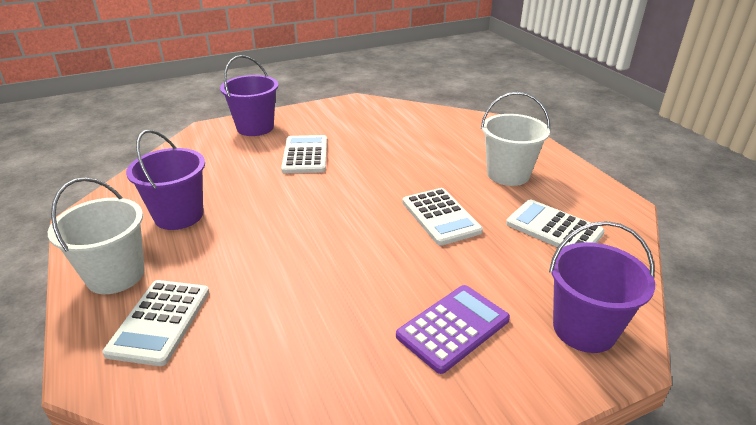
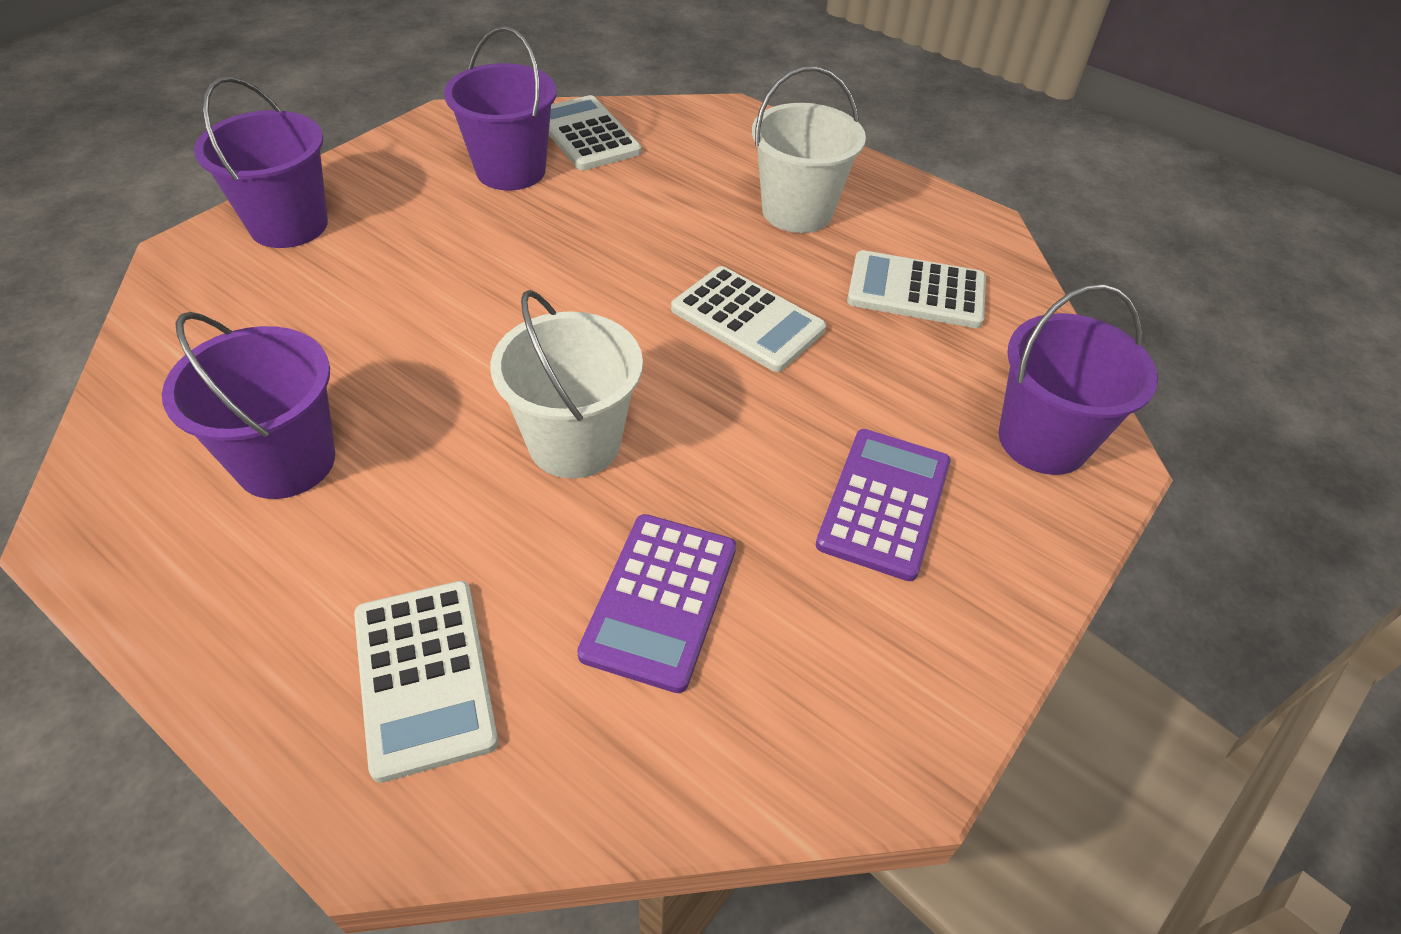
camera: 30 degrees left, 15 degrees up
(115, 275) = (260, 625): white bucket -> white bucket (574, 443)
(292, 330) = (660, 600): none -> purple calculator
(305, 155) = (436, 261): white calculator -> white calculator (587, 134)
(369, 126) = (511, 170): none -> purple bucket

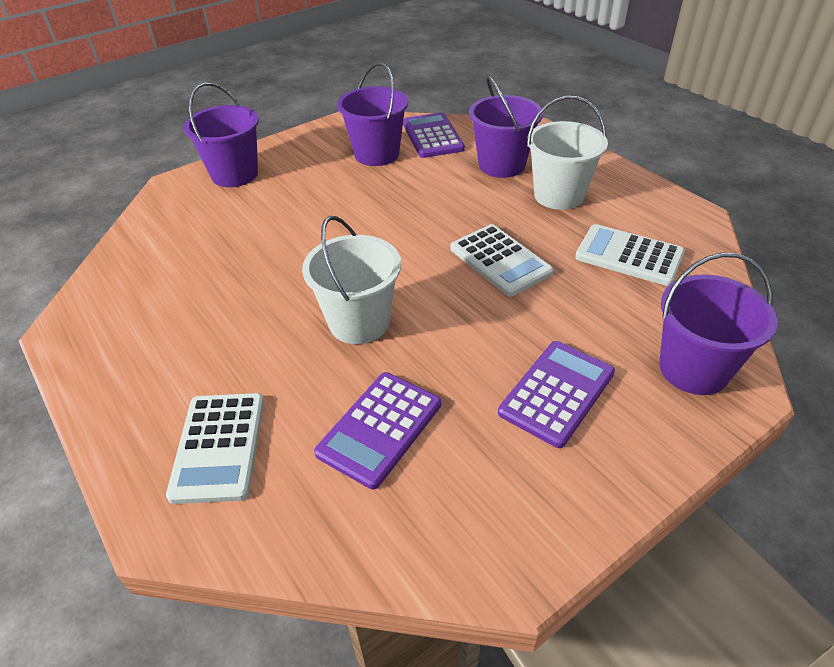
camera: 20 degrees right, 5 degrees down
(286, 461) = (185, 308): purple bucket -> purple bucket (501, 165)
(587, 134) = (432, 136): white calculator -> purple calculator

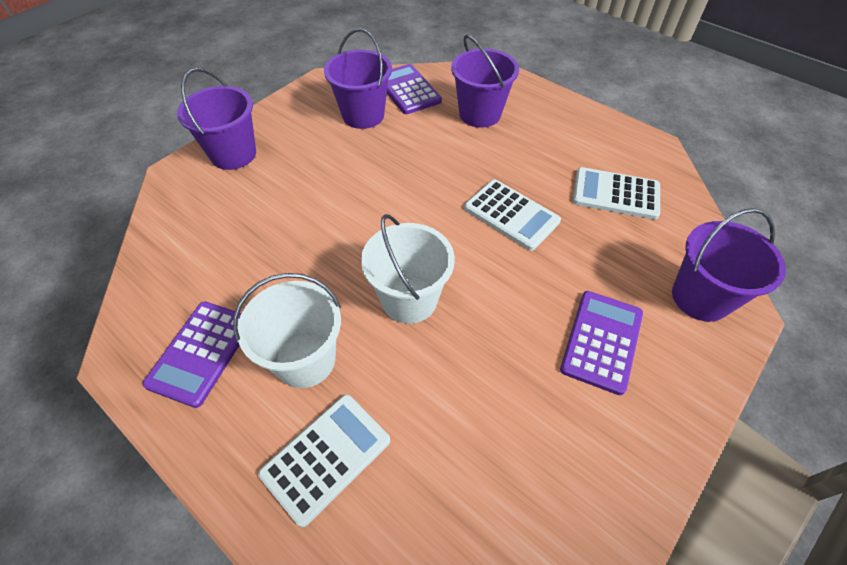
camera: 15 degrees left, 10 degrees up
(219, 447) = (326, 457): white calculator -> white calculator turned 120 degrees counterclockwise
(380, 428) = (466, 407): purple calculator -> purple calculator (201, 352)
(559, 195) = (539, 140): white bucket -> white bucket (305, 360)

